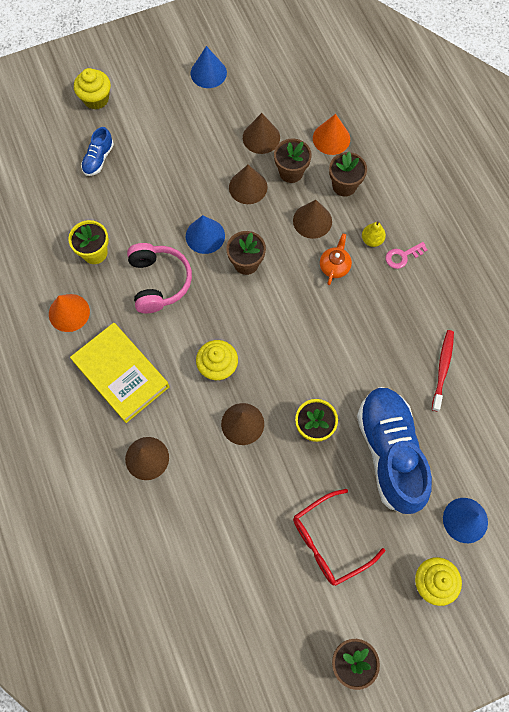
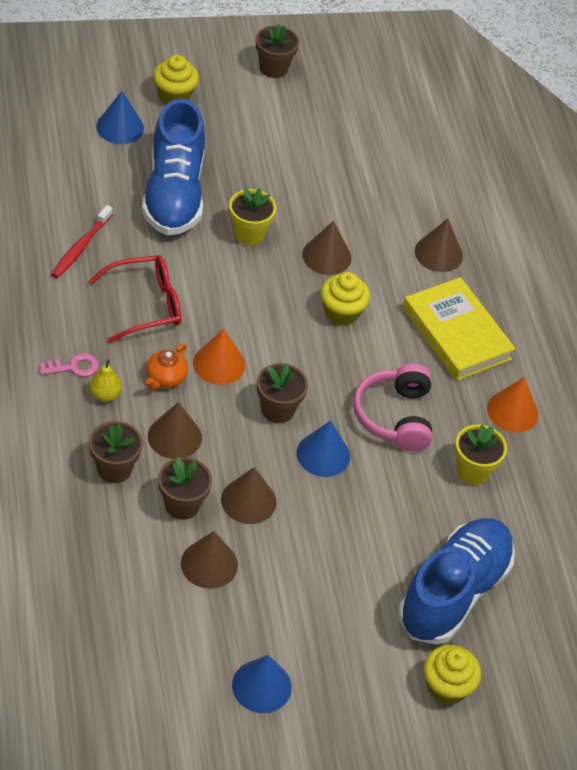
camera: 175 degrees left, 20 degrees down
(98, 159) = (453, 593): blue shoe -> blue shoe, size x2.27
(329, 541) = (265, 146): red glasses -> red glasses (146, 305)
(331, 138) = (107, 536): orange cone -> orange cone (219, 364)

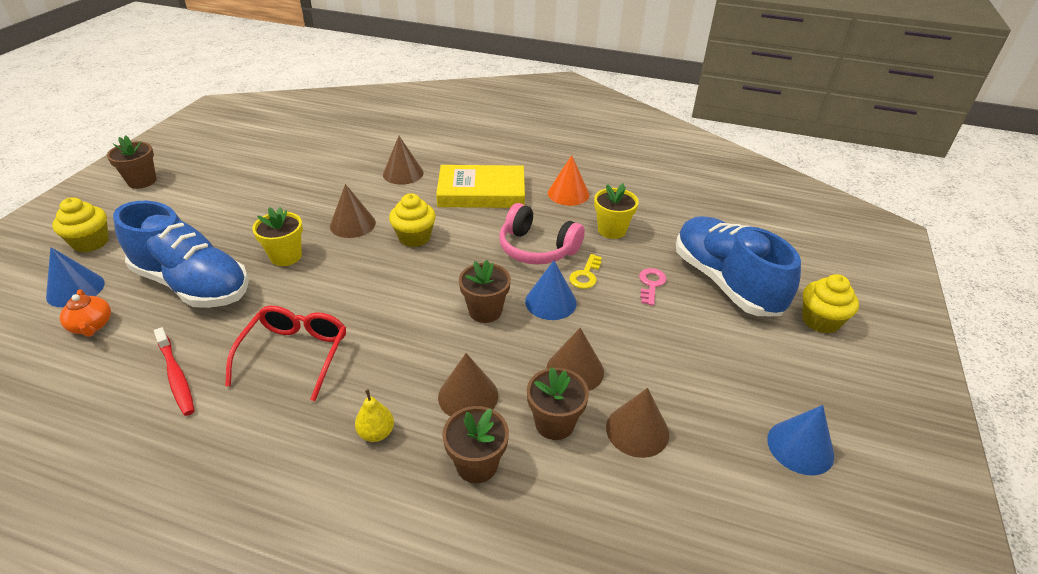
camera: 55 degrees left, 10 degrees down
(74, 367) = (319, 446): pink key -> pink key (651, 284)
(165, 378) = (393, 374): orange teapot -> orange teapot (92, 326)
(219, 364) = (407, 329): orange cone -> none
(381, 470) = (585, 275): none -> yellow key

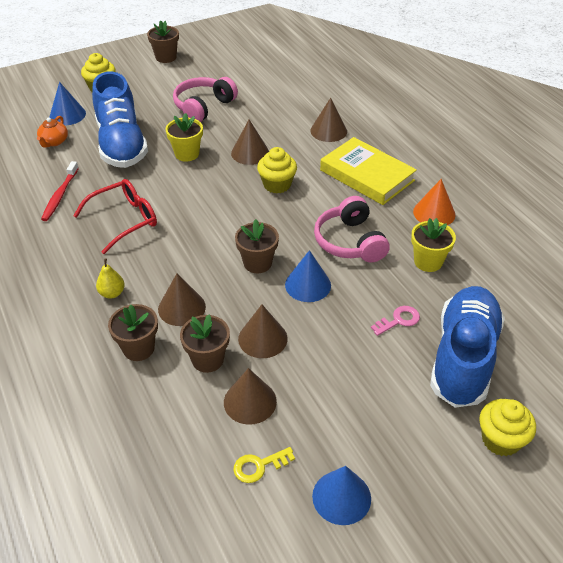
camera: 45 degrees right, 5 degrees up
(248, 207) = (203, 107): none -> pink headphones
(585, 275) = (358, 282): yellow key -> yellow key (259, 466)

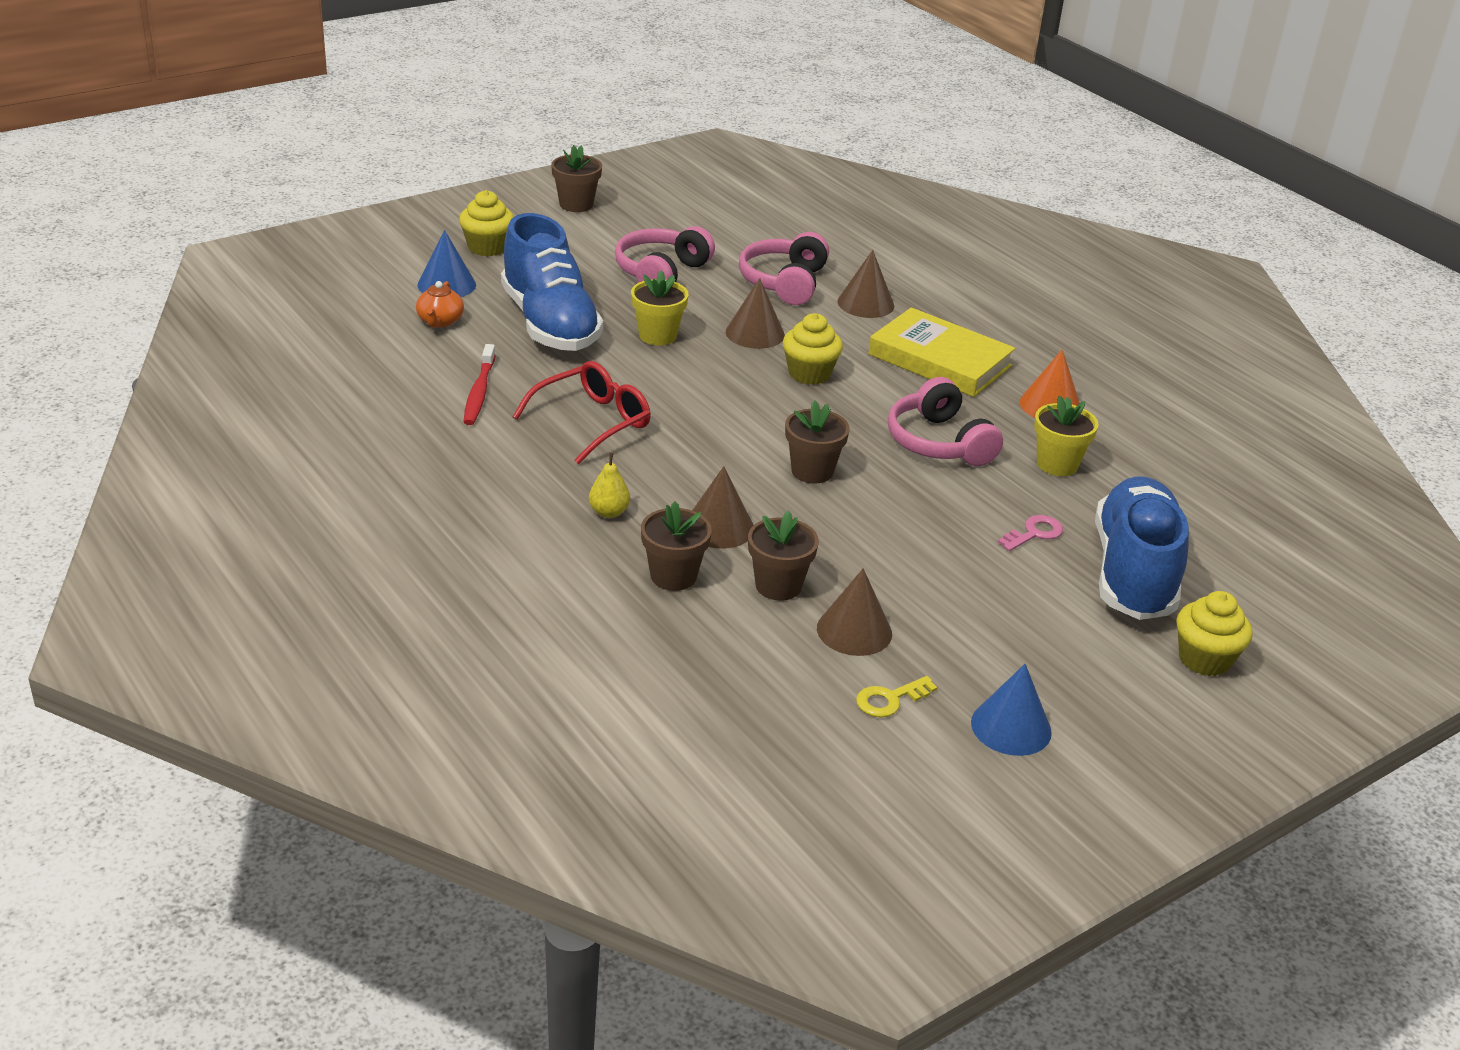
camera: 10 degrees left, 10 degrees down
(262, 338) = (849, 559): brown cone -> none
(280, 115) = (784, 282): none -> pink headphones
(308, 285) = (893, 495): blue cone -> none

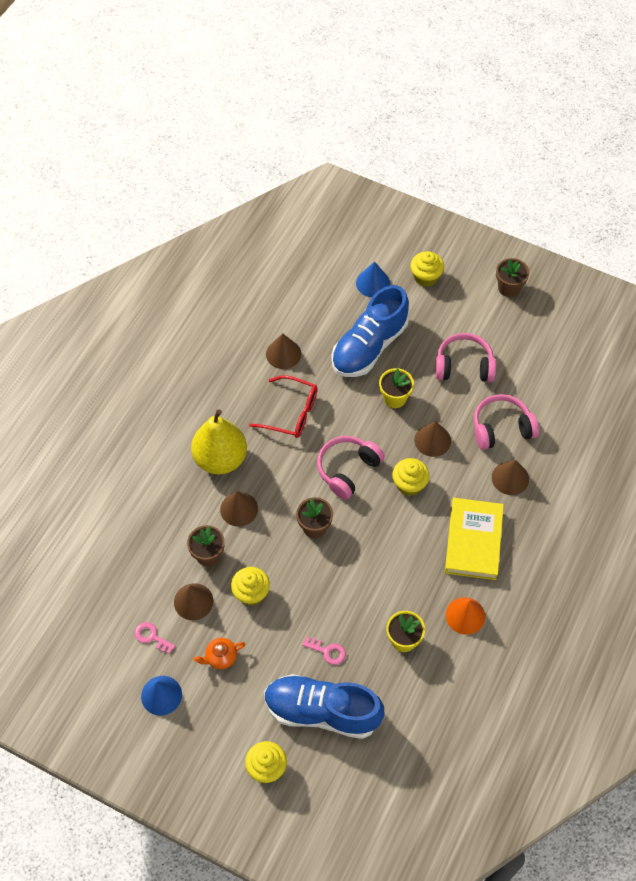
camera: 65 degrees right, 25 degrees up
(440, 321) = (335, 301): orange teapot -> orange teapot (220, 657)
(479, 392) = (283, 354): red toothbrush -> brown cone
(609, 512) = (220, 459): yellow pear -> yellow pear, size x2.49
(673, 576) = (188, 509): brown flower pot -> none
(882, 568) = (251, 593): none -> yellow cupcake
(889, 699) = (151, 637): yellow key -> pink key
(939, 442) = (384, 574): pink headphones -> pink headphones (348, 470)
(1133, 573) = (322, 711): blue shoe -> blue shoe turned 150 degrees counterclockwise

